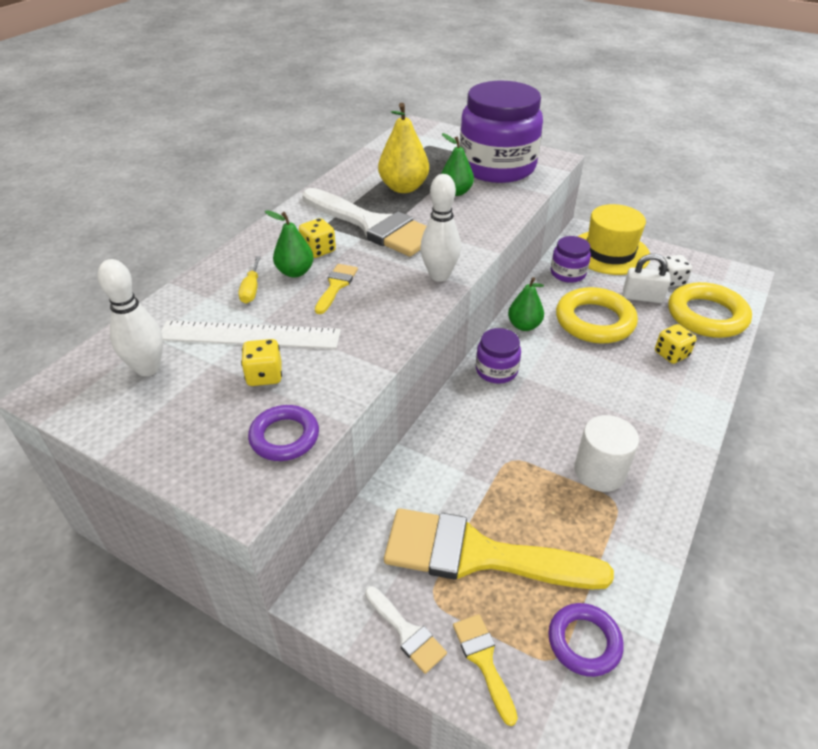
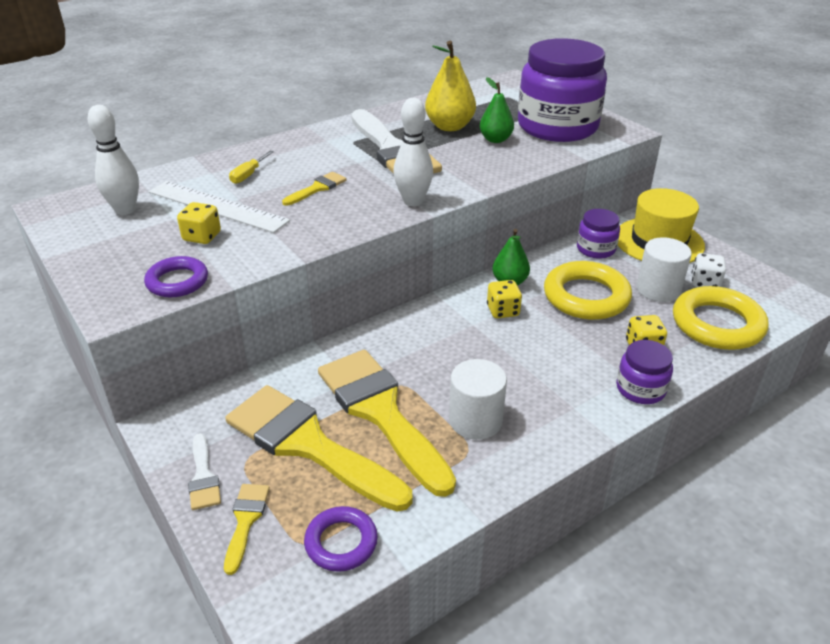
camera: 25 degrees right, 5 degrees down
(295, 272) = (294, 171): green pear -> none
(318, 250) = (328, 159): yellow dice -> yellow dice (503, 311)
(496, 370) = (450, 310): purple jar -> purple jar (640, 389)
(515, 495) = (380, 412): none -> yellow brush
(642, 297) = (658, 289): white padlock -> white cylinder

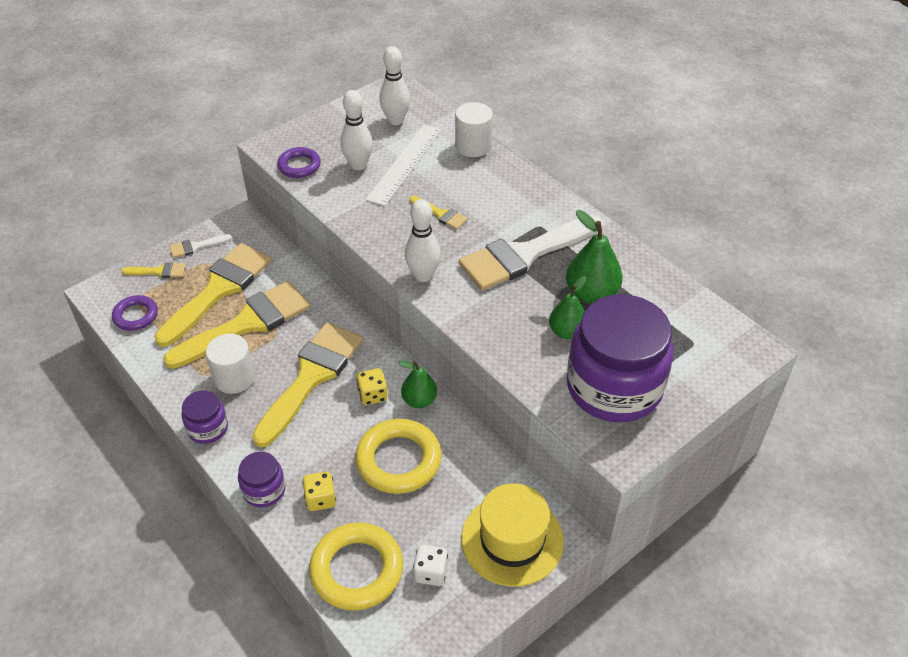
camera: 85 degrees right, 10 degrees up
(202, 237) = (358, 165): yellow dice -> white bowling pin
(248, 175) = (460, 171): yellow screwdriver -> none
(450, 127) = (591, 294): yellow pear -> green pear
(475, 355) = (311, 377): none -> yellow brush
(595, 249) = (487, 476): purple jar -> purple jar (208, 428)
(658, 289) = (415, 525): white cylinder -> white cylinder (473, 146)

